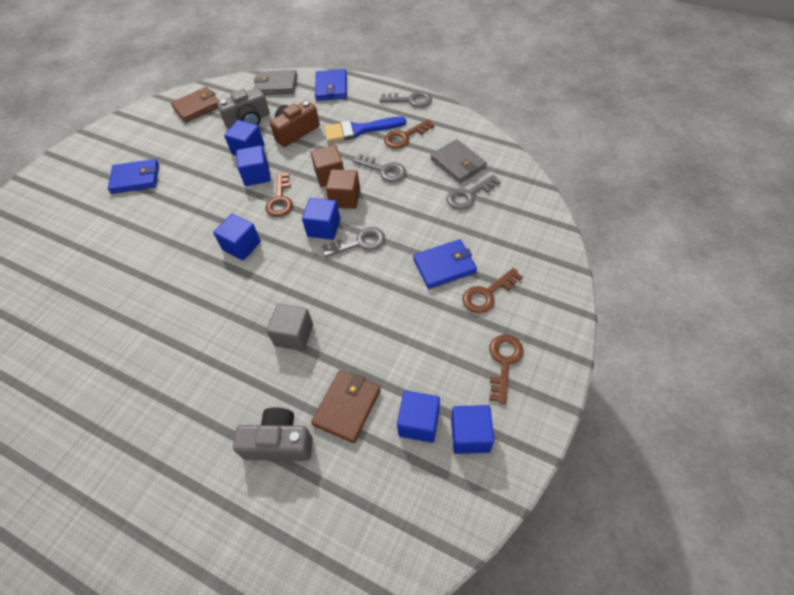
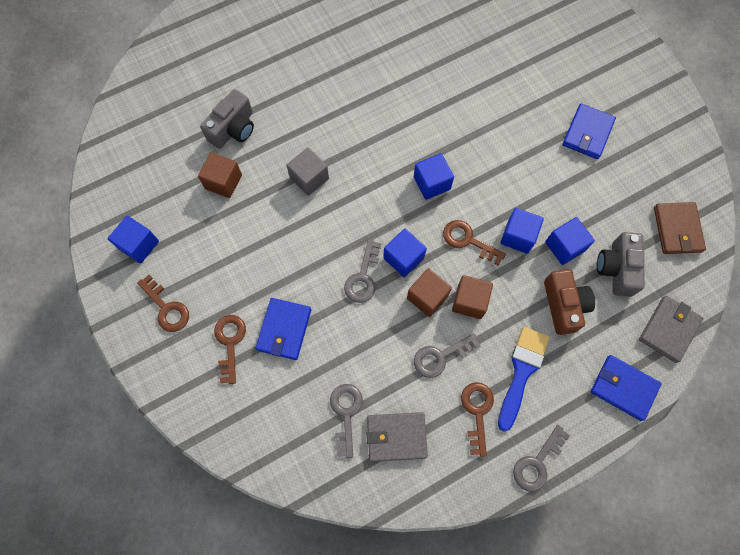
camera: 120 degrees right, 15 degrees up
(347, 407) = (223, 182): brown wallet -> brown cube
(419, 423) = (174, 219): blue cube -> none

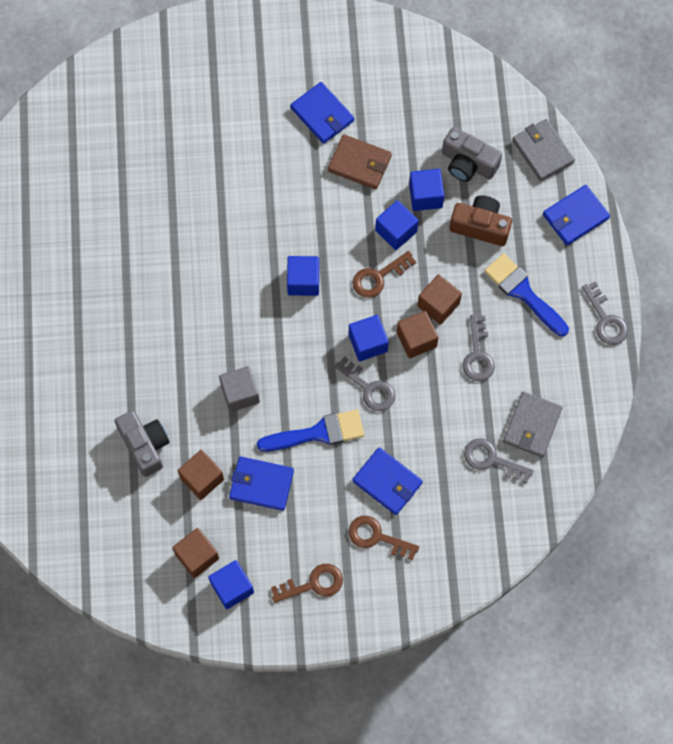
camera: 65 degrees left, 0 degrees up
(156, 207) = (197, 556): none -> brown cube
(238, 228) = (261, 484): none -> blue wallet
(303, 253) = (318, 433): none -> blue brush
(477, 412) = (541, 347): brown key -> none
(677, 229) = (456, 92): brown wallet -> brown wallet (359, 163)

